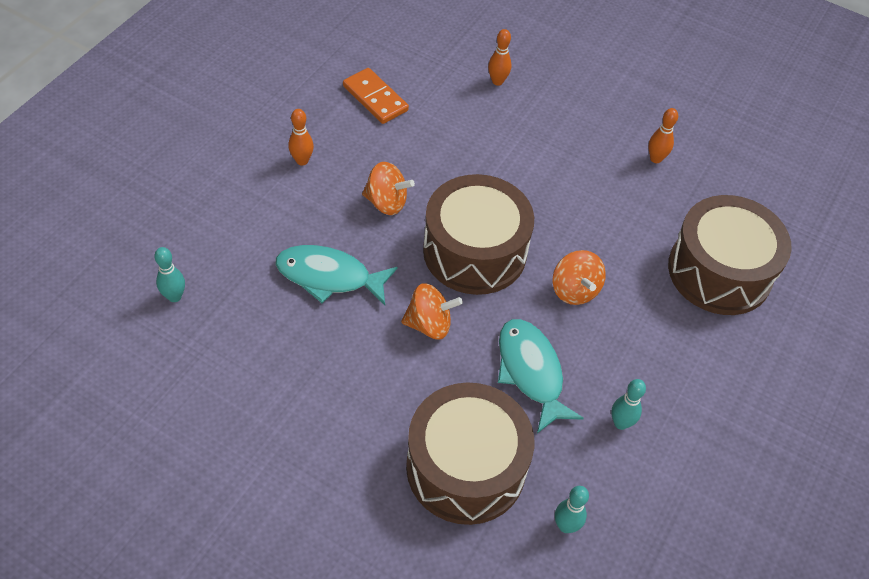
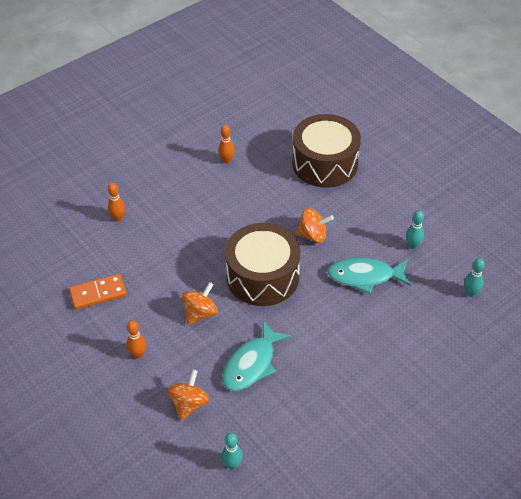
camera: 65 degrees left, 5 degrees down
(429, 324) = (311, 318): orange spinning top -> orange spinning top (189, 404)
(466, 467) = (420, 329): brown drum -> none

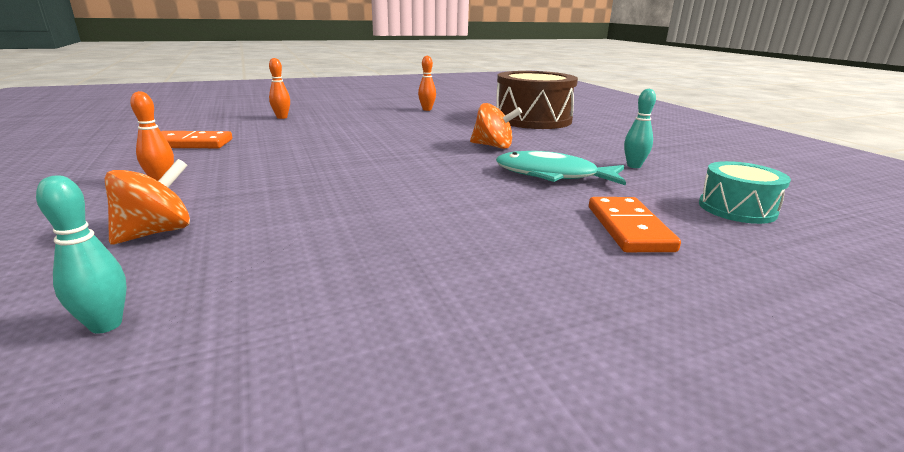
camera: 15 degrees right, 25 degrees down
(200, 313) = (292, 168): orange spinning top -> none
(251, 364) = (313, 213): turquoise fish -> none
(262, 276) = (405, 159): brown drum -> none
(415, 332) = (628, 228): none -> orange domino
(471, 293) = (736, 208): turquoise bowling pin -> turquoise drum

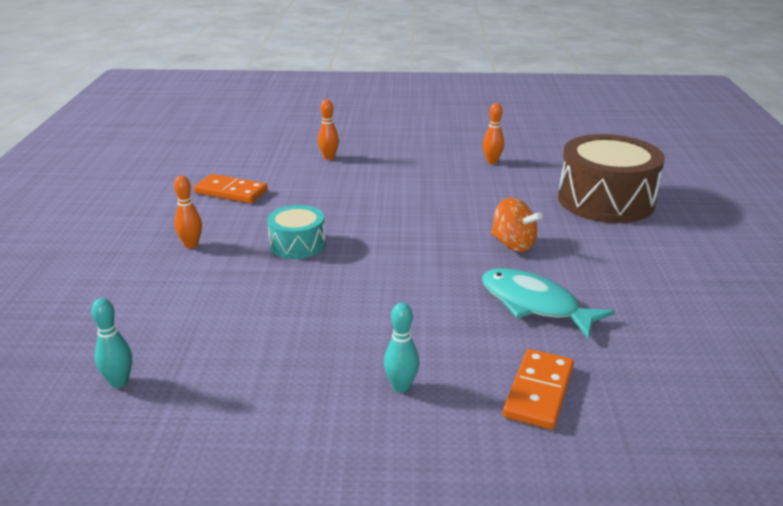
camera: 25 degrees right, 5 degrees up
(156, 232) = (169, 305): orange spinning top -> none
(633, 166) = (643, 308): turquoise bowling pin -> turquoise bowling pin (401, 386)
(736, 208) = (685, 396): turquoise drum -> turquoise drum (297, 244)

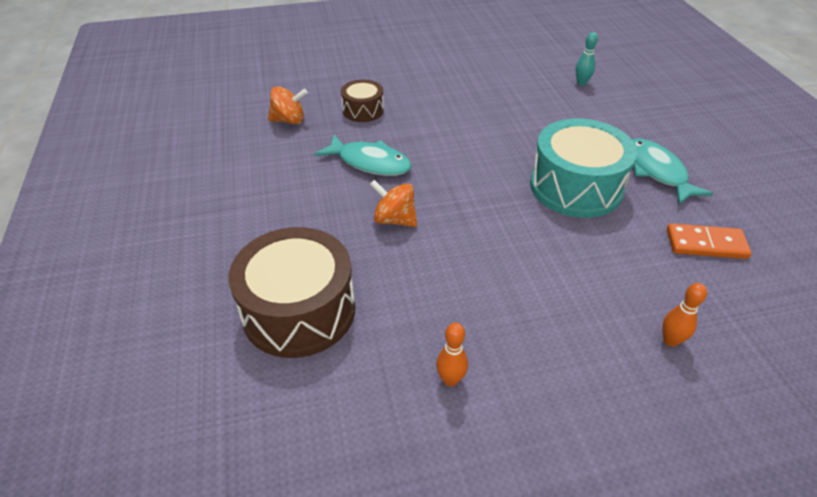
camera: 165 degrees right, 15 degrees up
(191, 245) = (657, 171): orange bowling pin -> turquoise fish
(297, 244) = (576, 187): turquoise drum -> turquoise drum, size x1.90
(401, 386) = (437, 102): turquoise bowling pin -> none
(538, 392) = (363, 110): orange domino -> brown drum
(671, 393) = (289, 120): none -> orange spinning top

